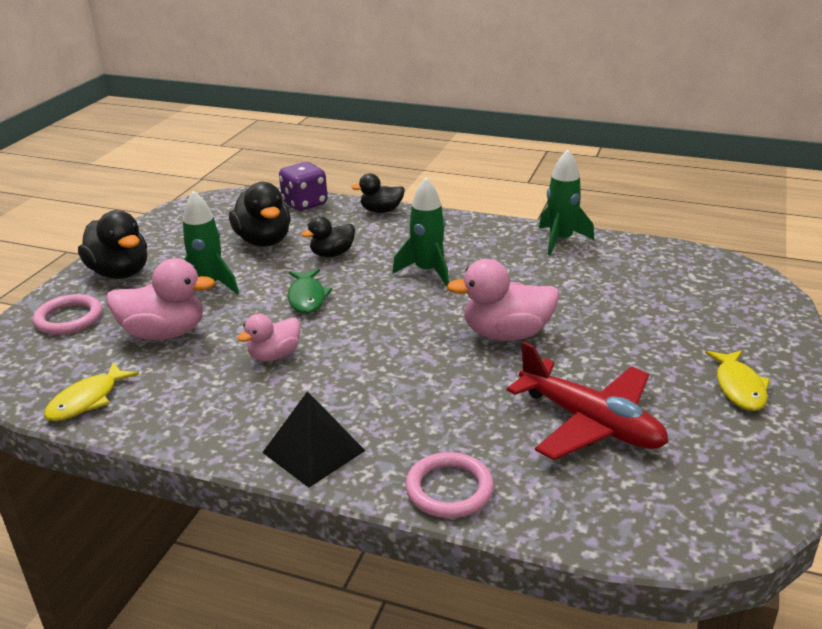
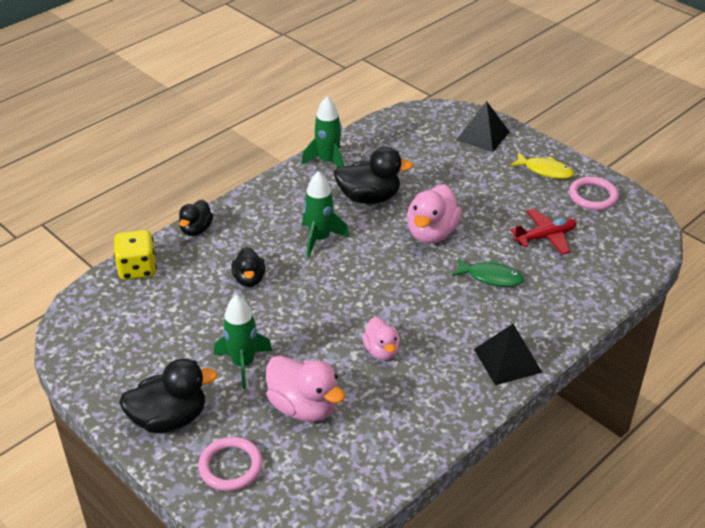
camera: 65 degrees left, 10 degrees up
(87, 400) = (374, 470): yellow fish -> none
(164, 333) = (304, 407): pink duck -> pink duck turned 105 degrees clockwise
(264, 241) = (189, 312): black duck -> black duck (369, 197)
(304, 204) = (137, 269): purple dice -> yellow dice
(307, 297) = (309, 312): green fish -> green fish (491, 277)
(449, 489) = (574, 313): pink ring -> pink ring (593, 196)
(590, 423) = (545, 237): red plane -> red plane, size x0.65
(746, 319) = (482, 136): none -> black pyramid

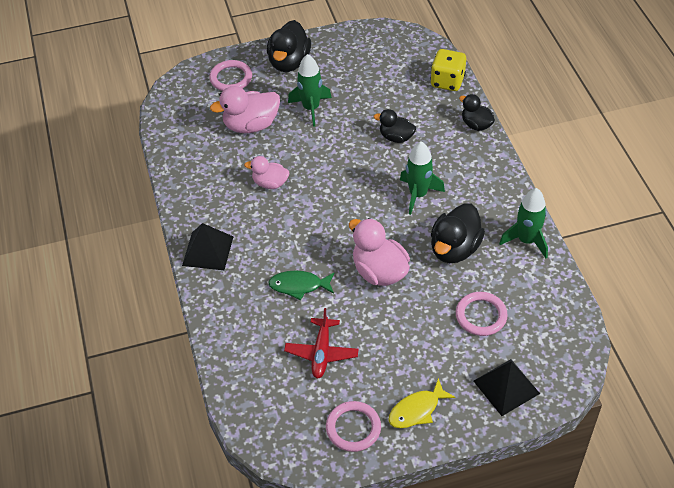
camera: 120 degrees right, 10 degrees up
(428, 164) = (481, 315): none -> pink ring
(491, 277) = (299, 286): green fish -> green fish turned 45 degrees clockwise

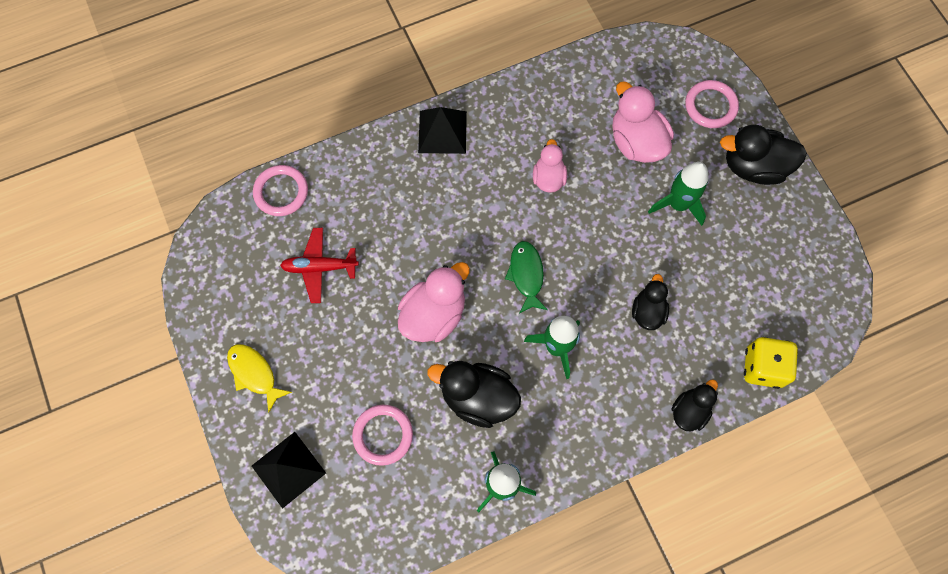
camera: 80 degrees right, 20 degrees up
(299, 286) = (405, 231): green fish -> green fish (526, 275)
(353, 428) = (230, 311): pink ring -> pink ring (281, 192)

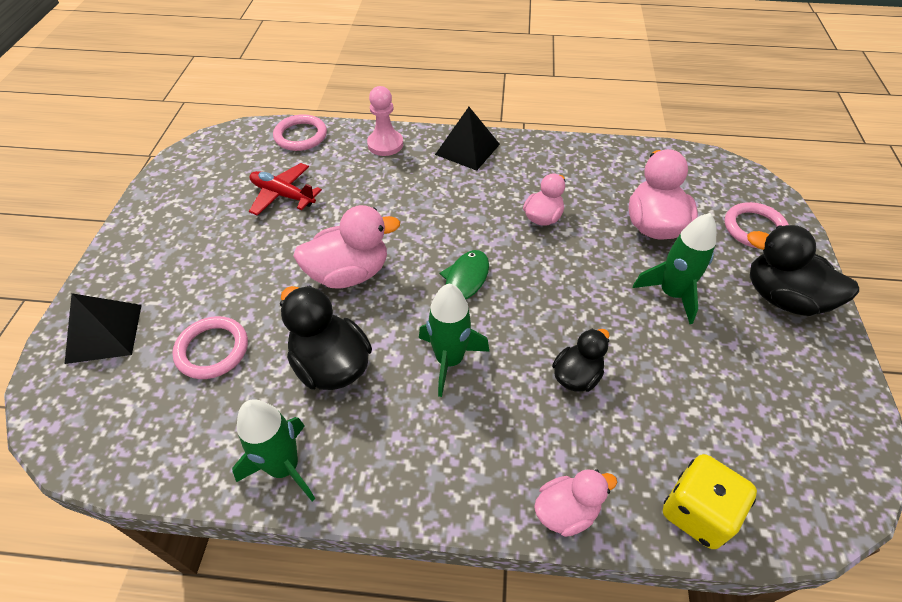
camera: 30 degrees right, 20 degrees down
(254, 373) = (156, 244): yellow fish -> none
(366, 163) = (385, 144): none -> pink pawn
(689, 411) = (566, 511): black duck -> pink duck

